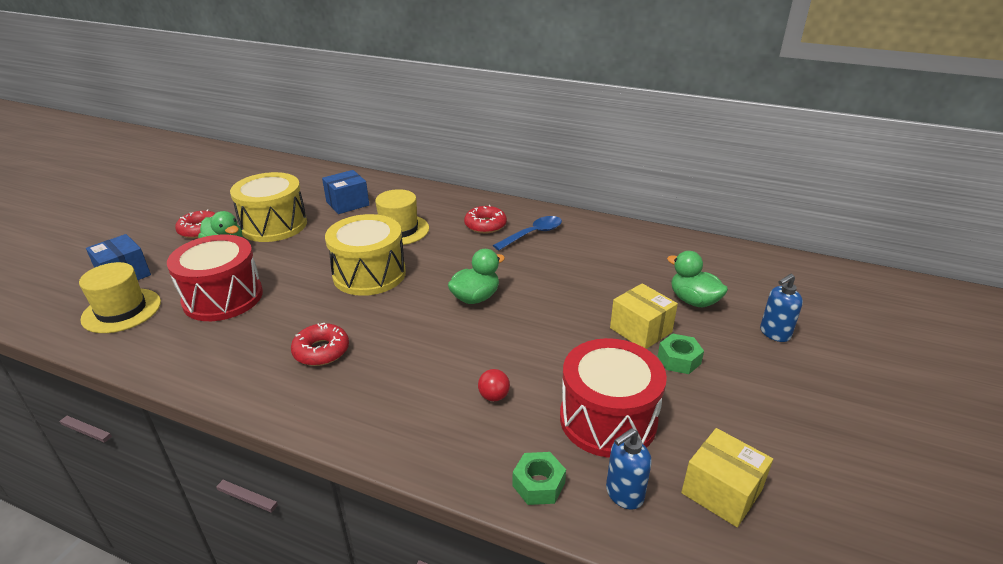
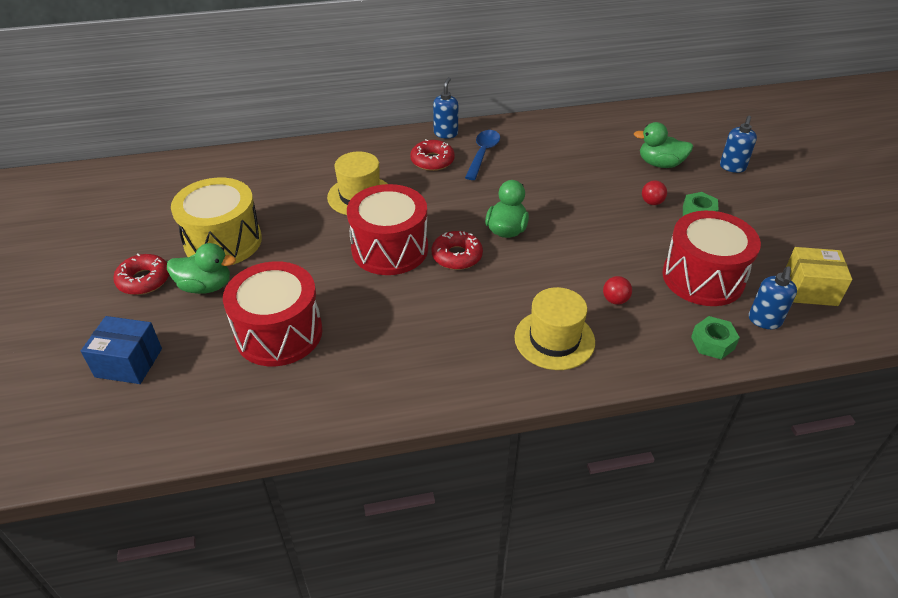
camera: 35 degrees left, 10 degrees up
(121, 310) = (187, 396): yellow hat -> yellow hat (554, 339)
(321, 351) = (441, 333): red donut -> red donut (457, 256)
(347, 203) = (270, 189): blue box -> none
(369, 274) = (390, 249): yellow drum -> red drum
(522, 209) = (446, 133): none -> blue soap dispenser
(641, 330) = (652, 202): yellow box -> red ball

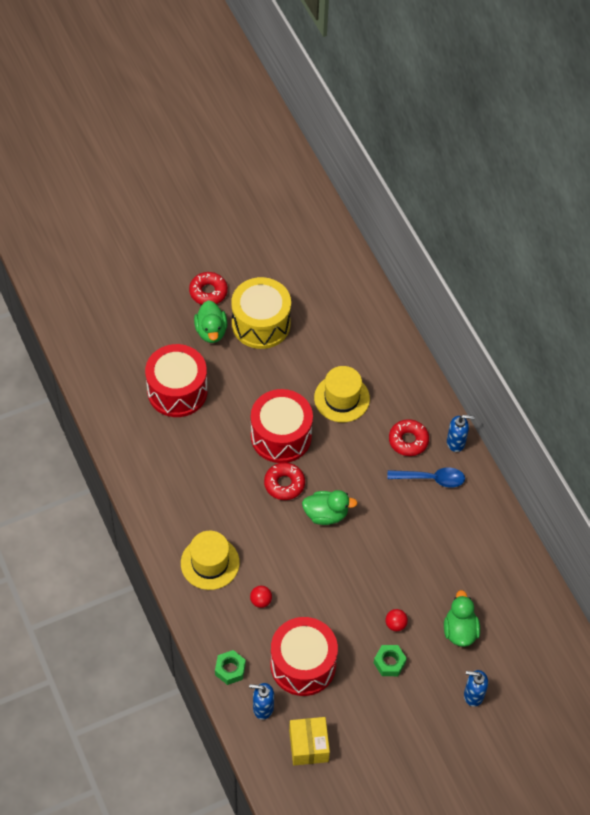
camera: 75 degrees right, 15 degrees up
(129, 363) = (133, 316): blue box -> none

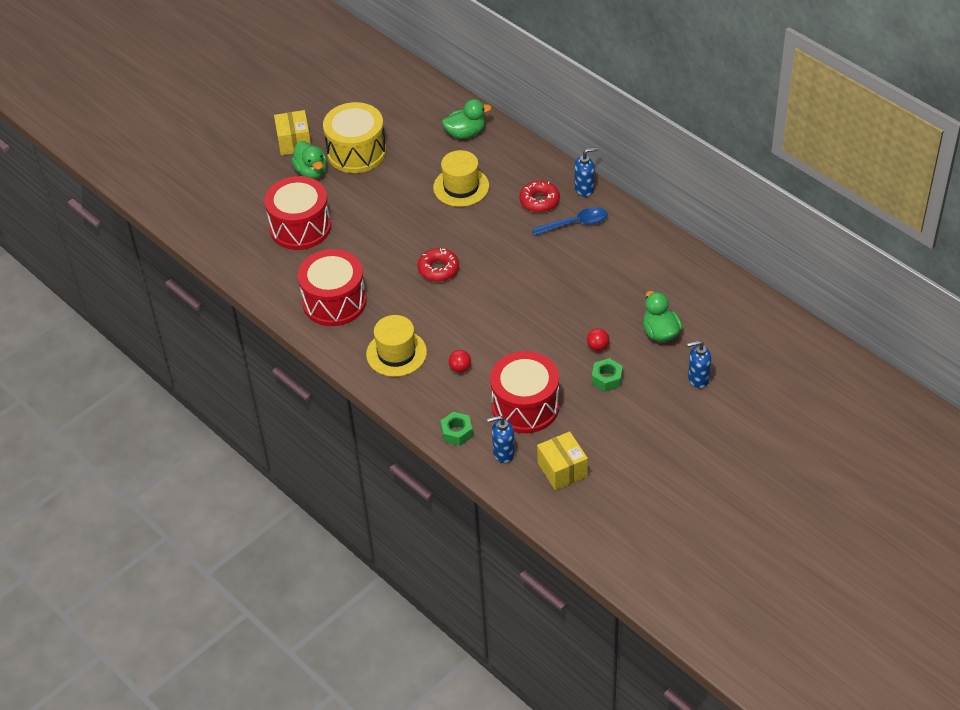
camera: 15 degrees left, 10 degrees down
(208, 292) = (294, 142): red donut -> yellow box
(281, 436) = (417, 233): red drum -> red drum (334, 302)
(326, 514) = (490, 281): green duck -> green duck (465, 133)

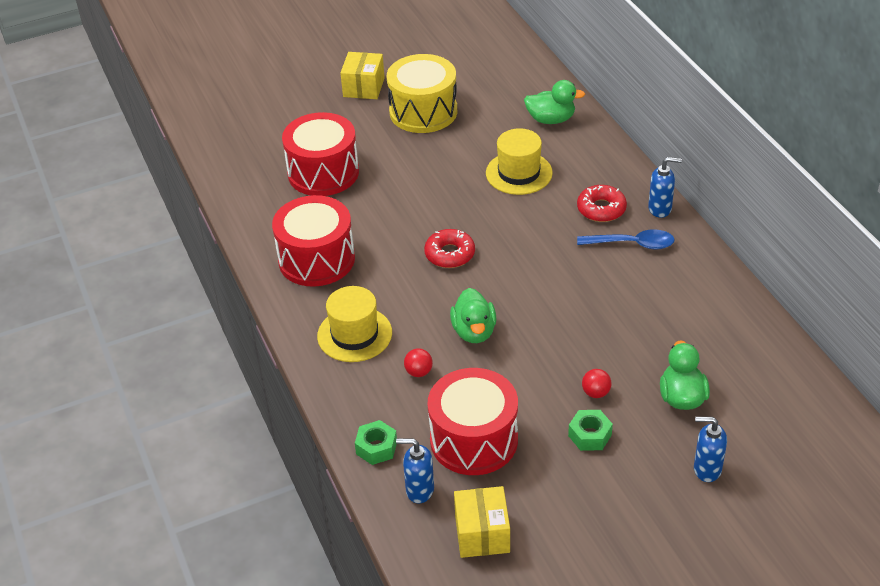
camera: 20 degrees right, 5 degrees down
(311, 171) = (365, 120): green duck -> green duck (474, 332)

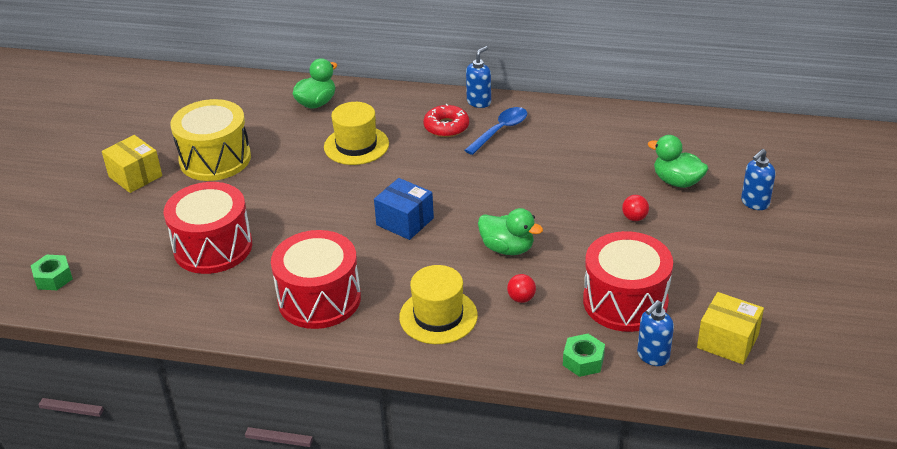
camera: 55 degrees left, 5 degrees down
(450, 254) = (405, 221): red donut -> blue box
(590, 435) = (674, 240): green nut -> green nut (53, 278)

